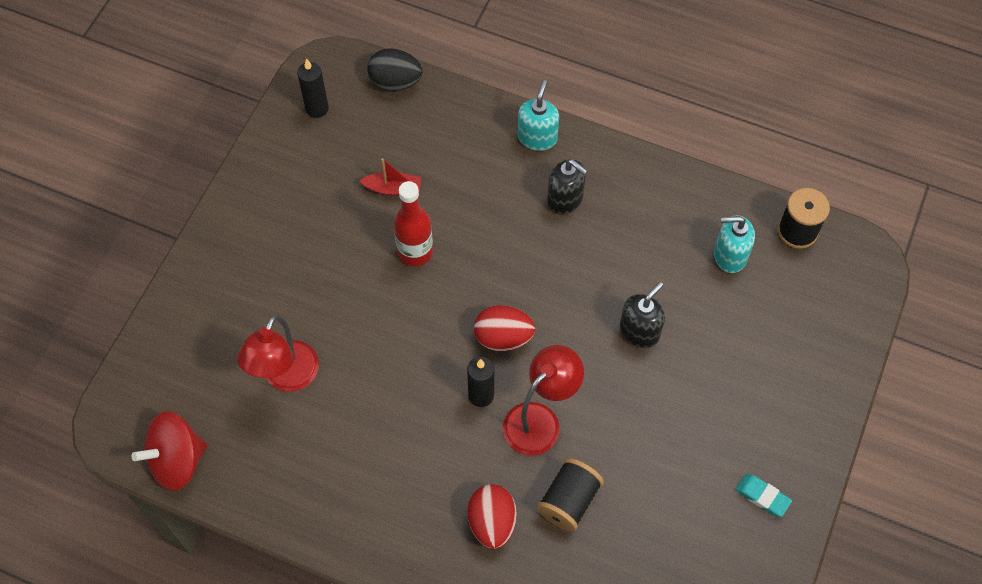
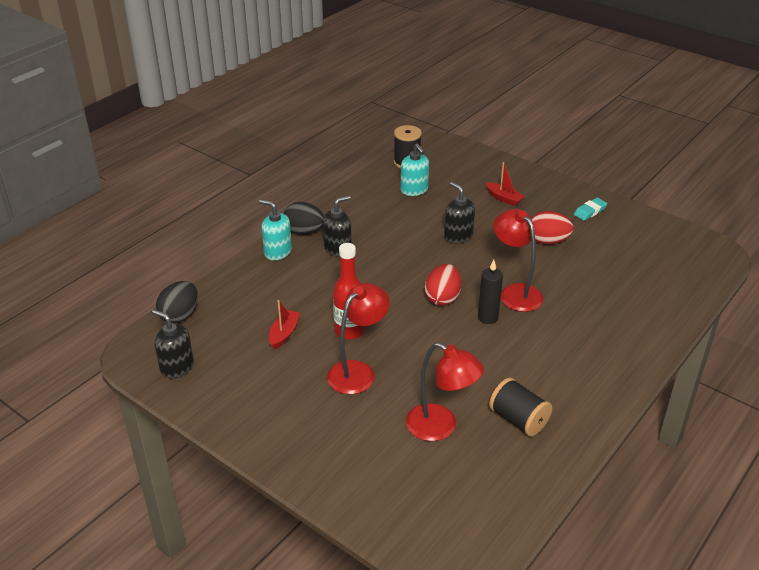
camera: 75 degrees left, 25 degrees down
(177, 460) = (505, 516): red spinning top -> none
(317, 108) = (177, 367): black candle -> black soap dispenser
(351, 277) = (358, 371): none -> red lamp
(492, 522) = (593, 330): red egg -> red egg (548, 241)
(569, 501) = (581, 290): black spool -> black spool (518, 419)
(587, 153) = (304, 232): none -> black egg
(729, 256) = (414, 190): turquoise soap dispenser -> turquoise soap dispenser turned 45 degrees counterclockwise
(753, 374) = (504, 198): none -> red boat

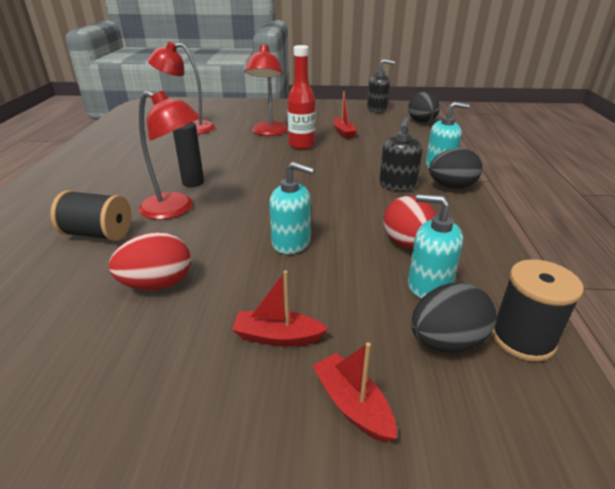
camera: 145 degrees right, 5 degrees down
(437, 172) = (446, 342): none -> black egg
(442, 298) = (249, 182): red egg -> red egg (408, 244)
(458, 236) = (291, 242): black soap dispenser -> turquoise soap dispenser
(494, 172) = (352, 405): none -> red boat
(518, 419) = (134, 142): black spool -> black spool (98, 234)
(590, 211) = (86, 385): turquoise eraser -> none

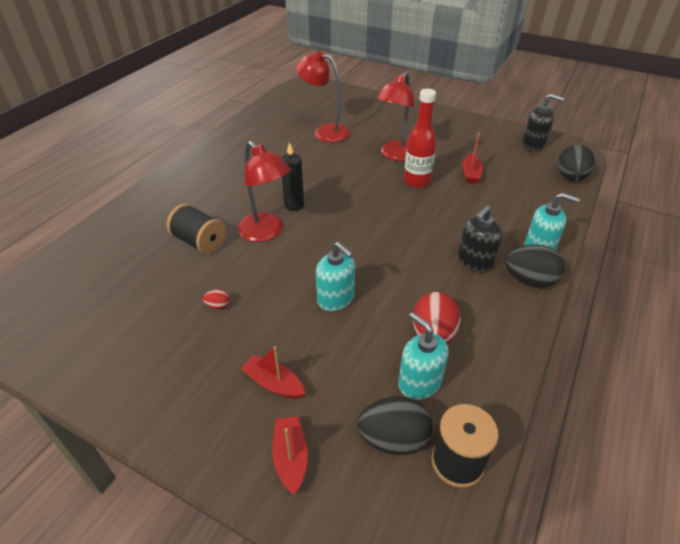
camera: 25 degrees right, 10 degrees up
(157, 284) = (218, 305): red egg -> red egg, size x0.45

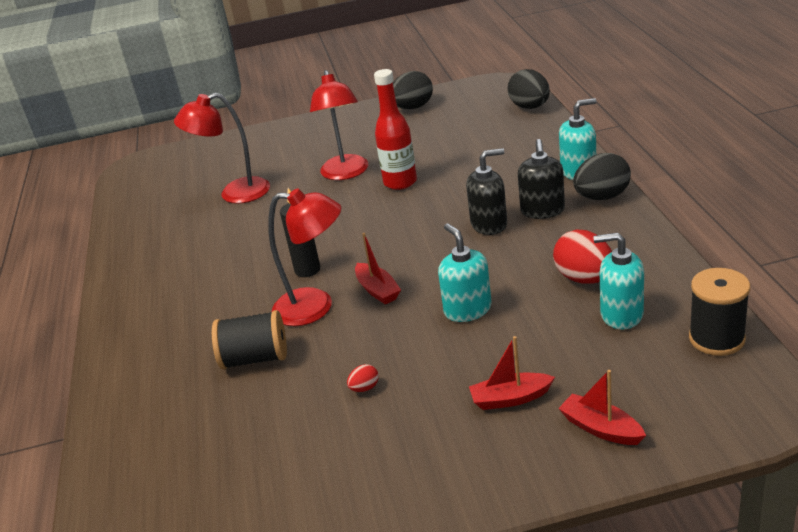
camera: 35 degrees left, 10 degrees down
(336, 299) = (467, 309): turquoise soap dispenser -> turquoise soap dispenser turned 120 degrees counterclockwise
(393, 439) = (655, 360): black egg -> black egg (413, 107)
(470, 174) = (441, 149): red boat -> red boat (377, 290)
(533, 145) = (463, 98): black soap dispenser -> black soap dispenser (489, 224)

